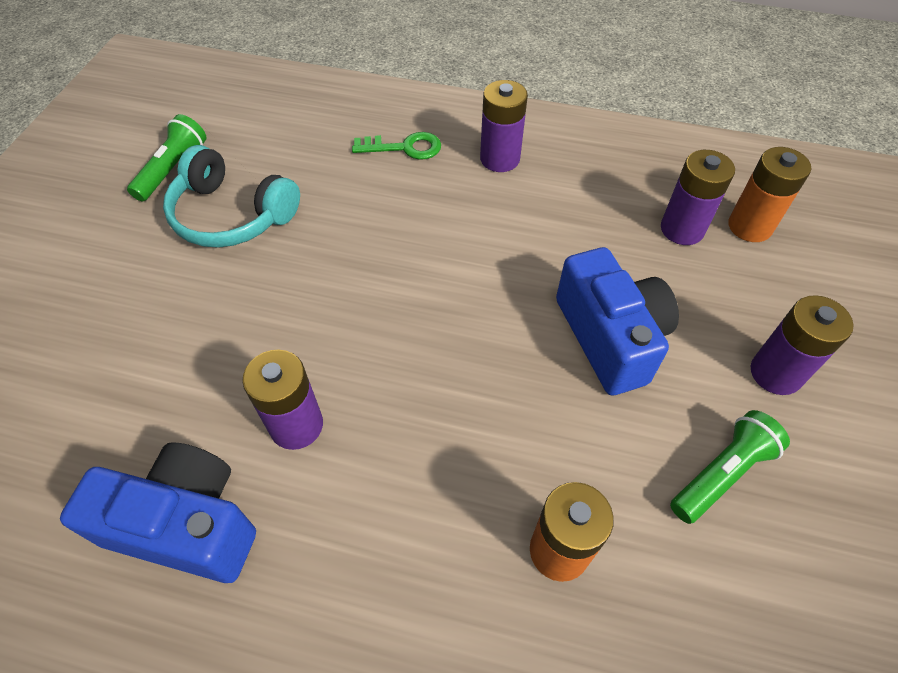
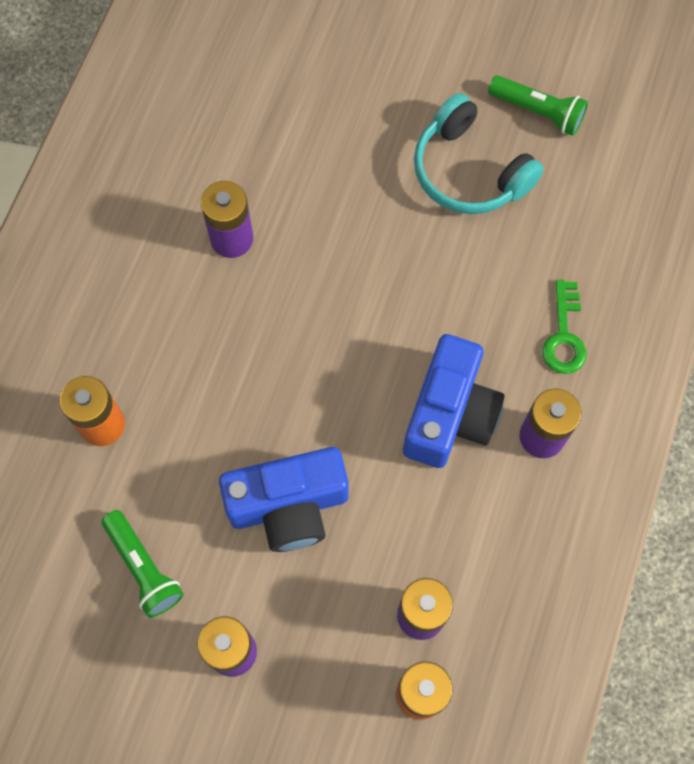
camera: 95 degrees right, 15 degrees up
(185, 525) = (161, 169): blue camera -> blue camera (449, 414)
(231, 215) = (469, 171): turquoise headphones -> turquoise headphones turned 75 degrees counterclockwise

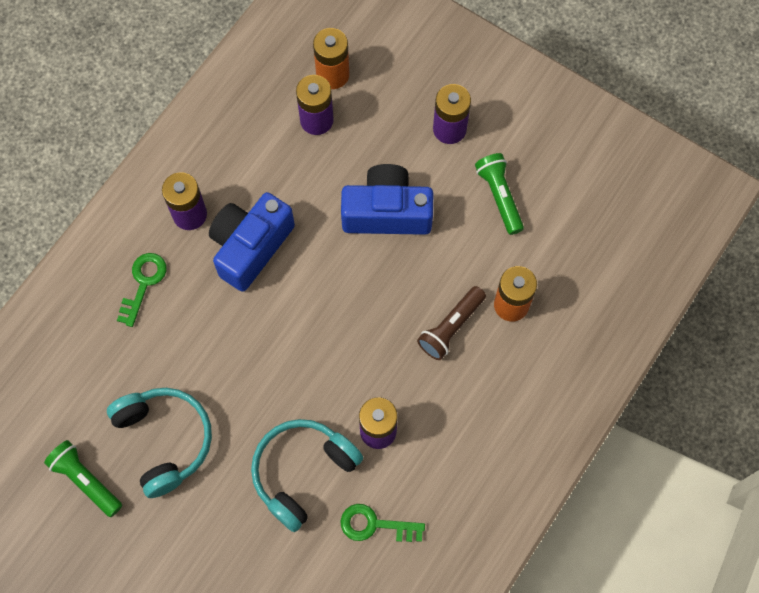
camera: 165 degrees left, 0 degrees up
(172, 377) = (451, 327): none -> brown flashlight
(211, 144) = (374, 525): none -> green key
(305, 176) = (302, 472): none -> turquoise headphones

